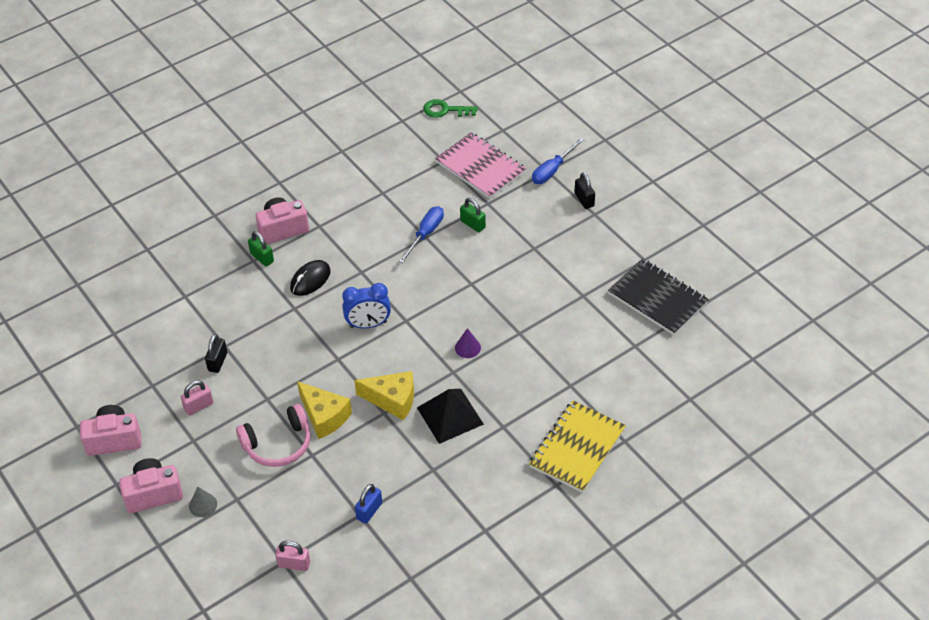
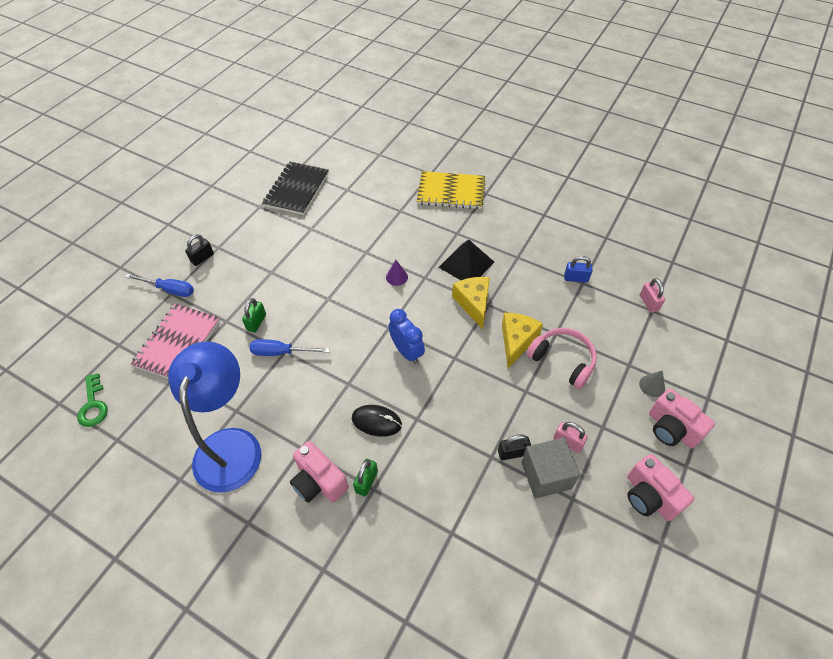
camera: 115 degrees left, 5 degrees up
(183, 376) = (546, 475): none -> grey cube
(352, 184) = (230, 445): none -> blue lamp

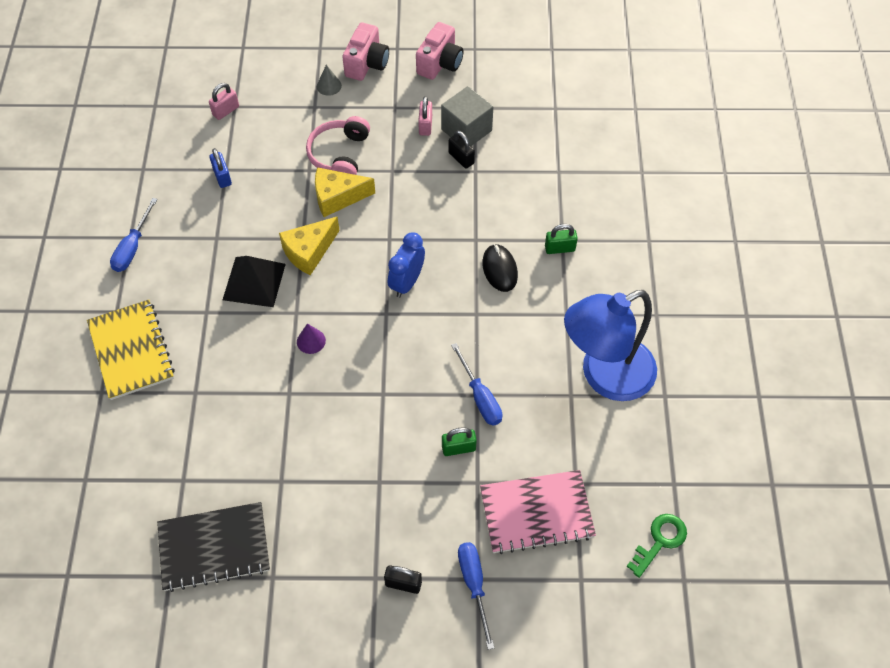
camera: 120 degrees left, 5 degrees up
(319, 482) = (585, 283): pink camera -> none
(534, 213) = (132, 247): none -> blue screwdriver

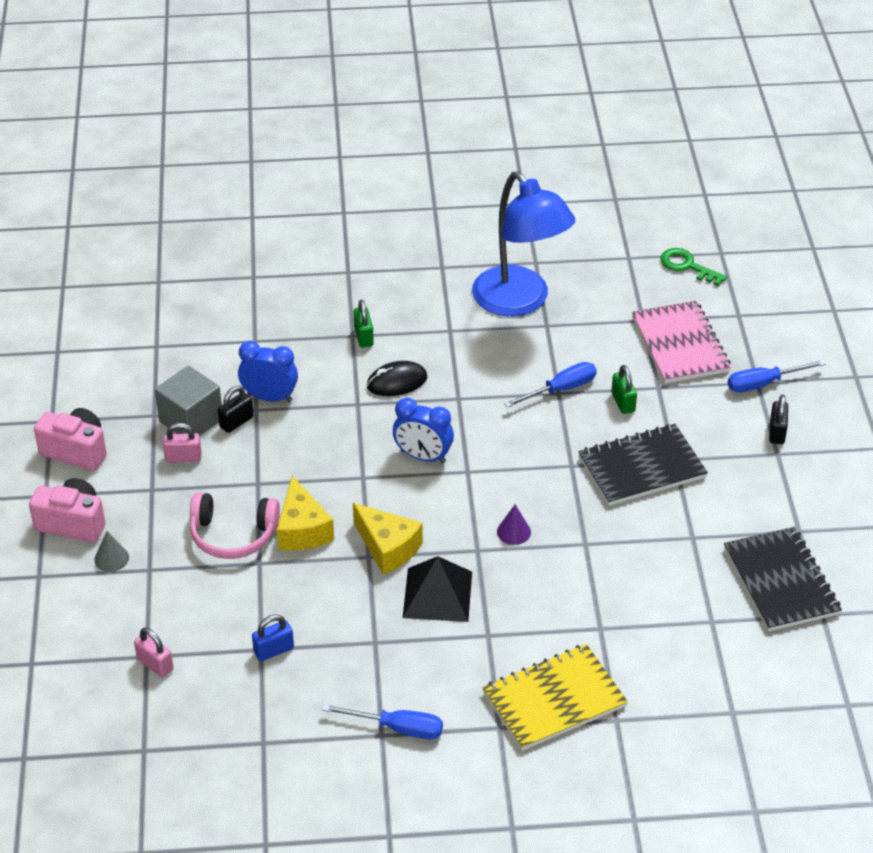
camera: 95 degrees left, 15 degrees down
(372, 452) = (641, 467): none -> black notebook
(488, 180) = (269, 397): none -> blue clock

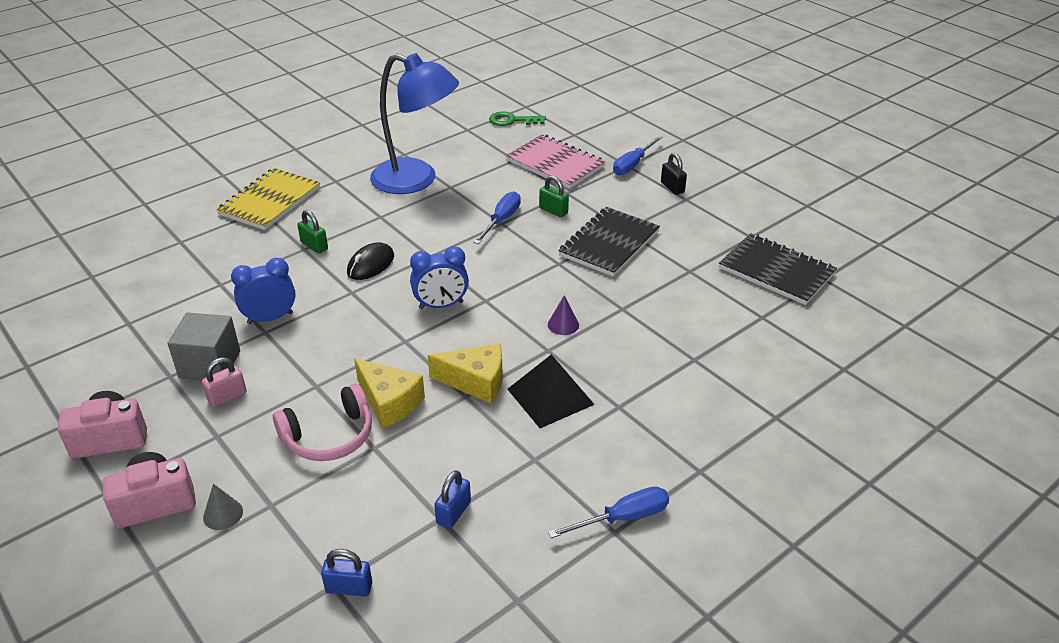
camera: 35 degrees left, 5 degrees down
(155, 664) = (349, 588): pink padlock -> blue padlock
(236, 422) = (255, 348): black padlock -> none
(554, 699) = (718, 427): yellow notebook -> yellow notebook (270, 201)

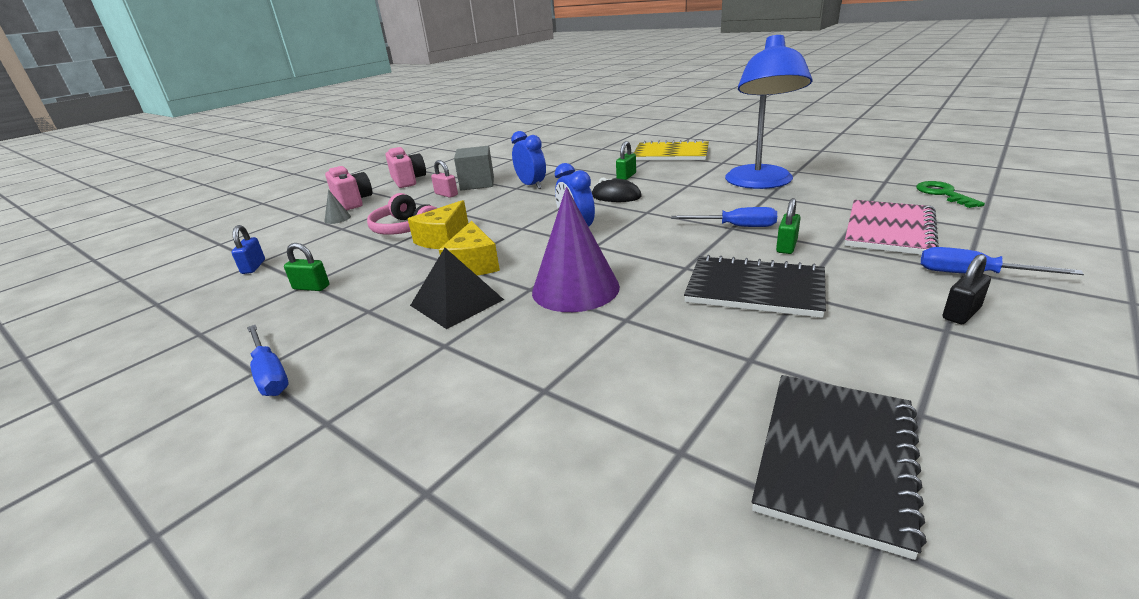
camera: 80 degrees right, 10 degrees down
(453, 513) = (311, 287): blue padlock -> green padlock
(563, 324) = (575, 289): purple cone -> purple cone, size x2.41

